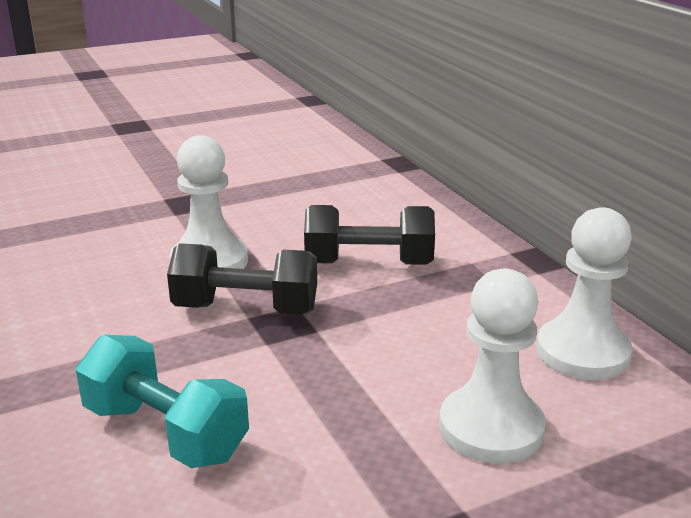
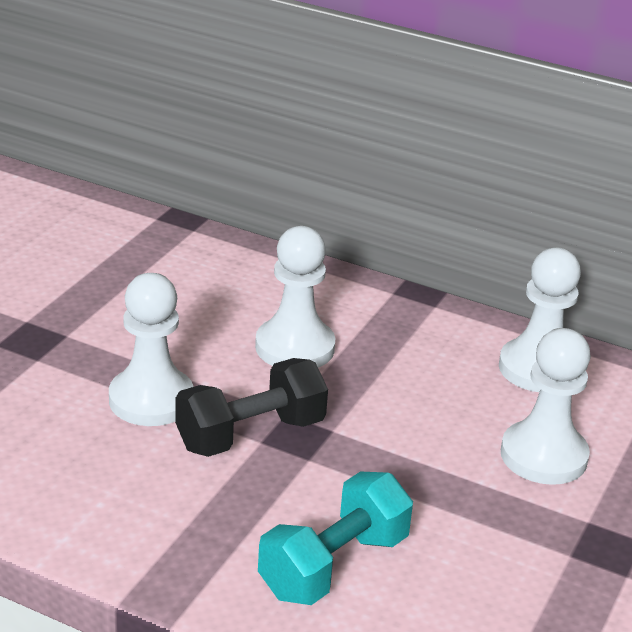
camera: 40 degrees left, 5 degrees up
(165, 432) = (334, 566): turquoise dumbbell -> turquoise dumbbell turned 45 degrees counterclockwise
(369, 263) = (295, 347): black dumbbell -> white pawn

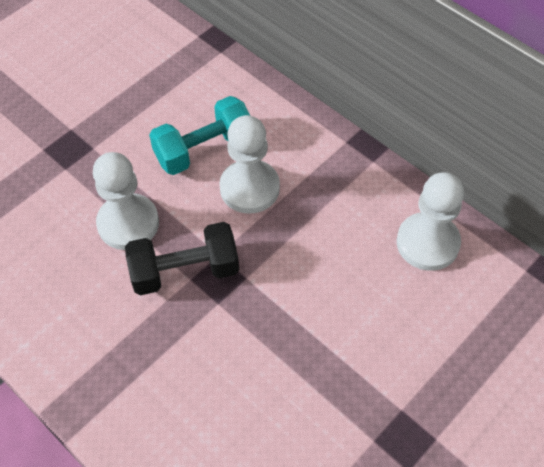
camera: 20 degrees right, 25 degrees up
(334, 566) = (196, 412): turquoise dumbbell -> turquoise dumbbell (204, 150)
(543, 456) = (394, 336): white pawn -> none

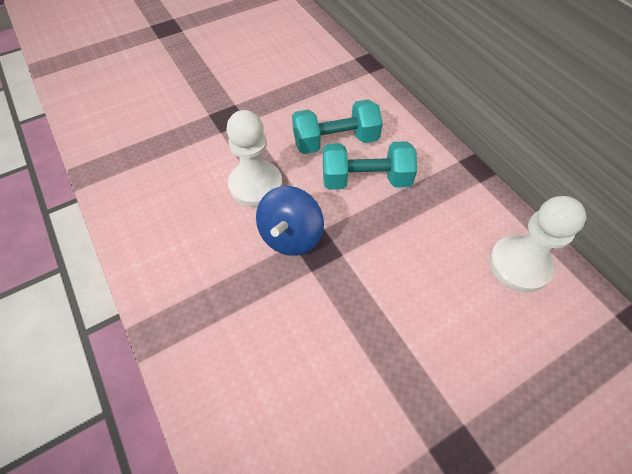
camera: 15 degrees right, 0 degrees up
(185, 271) = (291, 236): black dumbbell -> blue spinning top
(249, 188) = (365, 180): white pawn -> turquoise dumbbell

